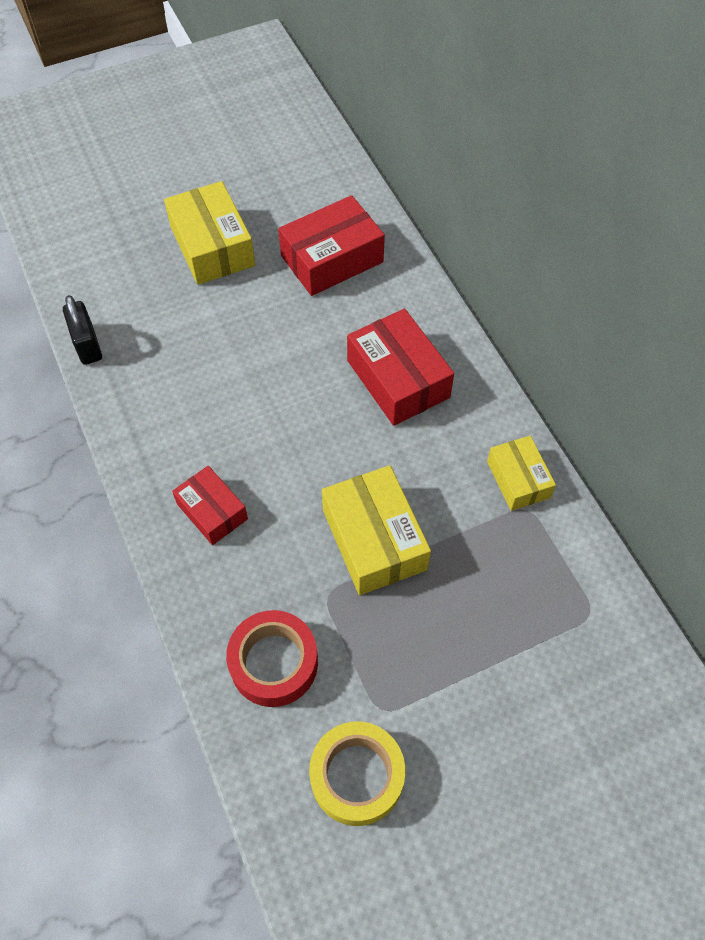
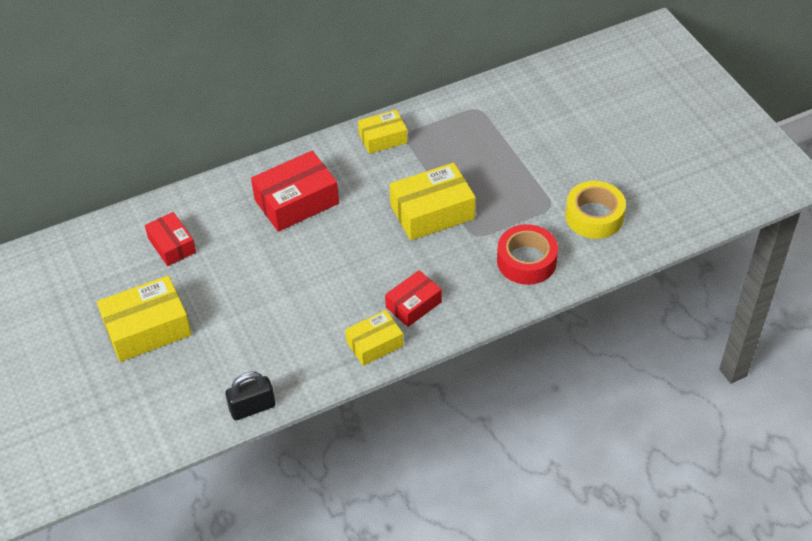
camera: 90 degrees left, 10 degrees down
(156, 466) = (375, 344): none -> yellow box
(332, 259) = (172, 245): red box -> red box, size x0.62

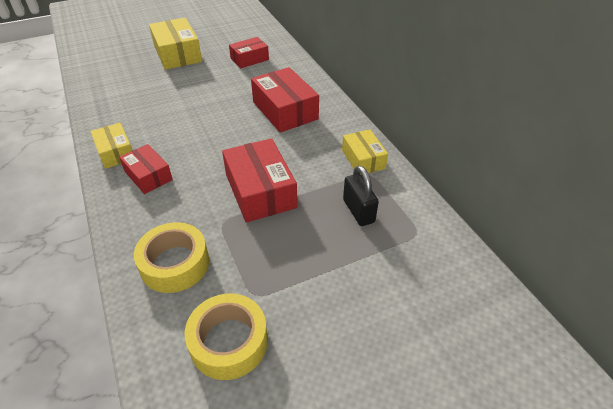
camera: 90 degrees right, 5 degrees down
(252, 407) = (88, 95): black padlock -> black padlock (358, 211)
(432, 212) = (260, 191): yellow box -> red box
(526, 261) = (175, 264): red tape -> yellow tape

